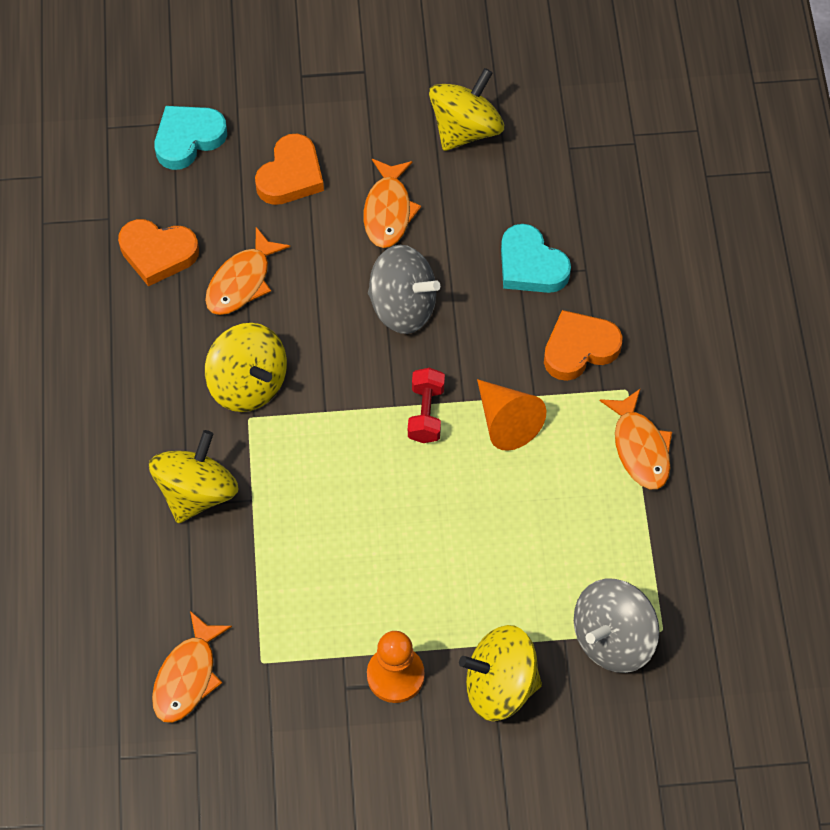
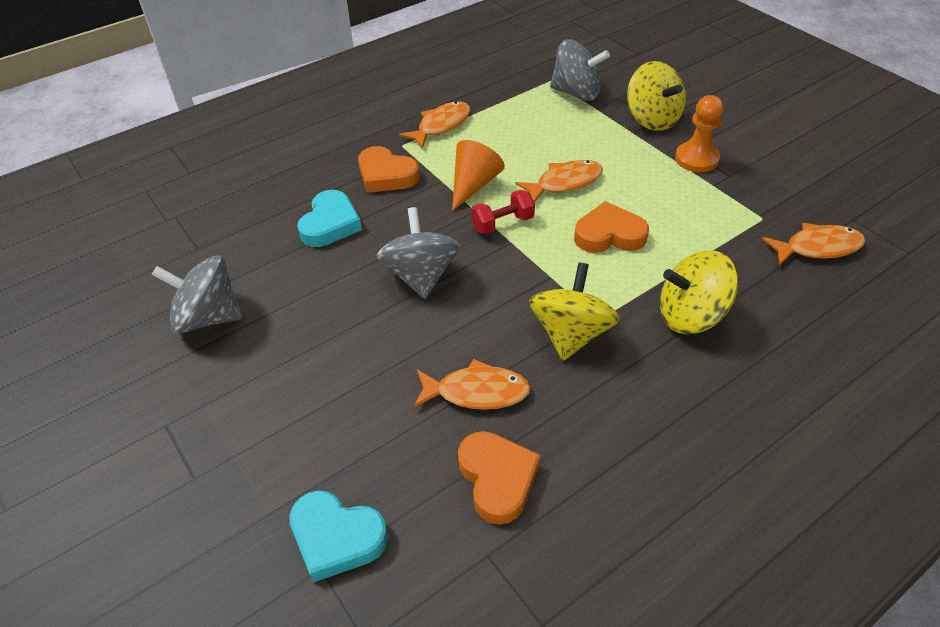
camera: 120 degrees left, 15 degrees down
(291, 175) = (332, 417): orange heart -> orange heart (609, 234)
(388, 211) = (330, 327): orange fish -> orange fish (564, 183)
(465, 129) = (208, 317): yellow spinning top -> grey spinning top

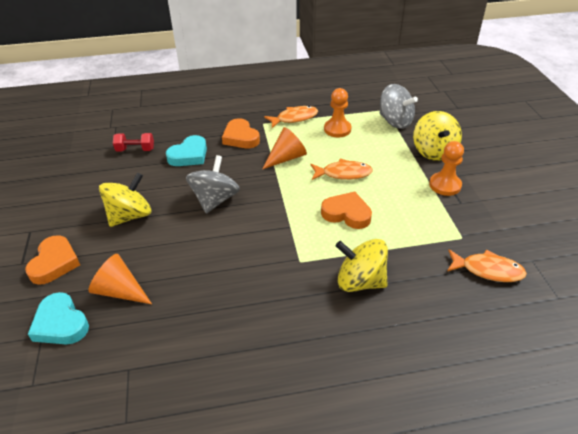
camera: 25 degrees right, 5 degrees down
(208, 317) = (90, 184): grey spinning top -> none
(387, 454) = (120, 291): none -> orange cone
(476, 392) = (194, 276): orange fish -> none
(497, 479) = (166, 329): orange heart -> orange heart (54, 263)
(502, 223) = (285, 186): red dumbbell -> red dumbbell (135, 150)
(511, 124) = (337, 129): none -> orange pawn
(570, 334) = (274, 264): yellow spinning top -> yellow spinning top (130, 216)

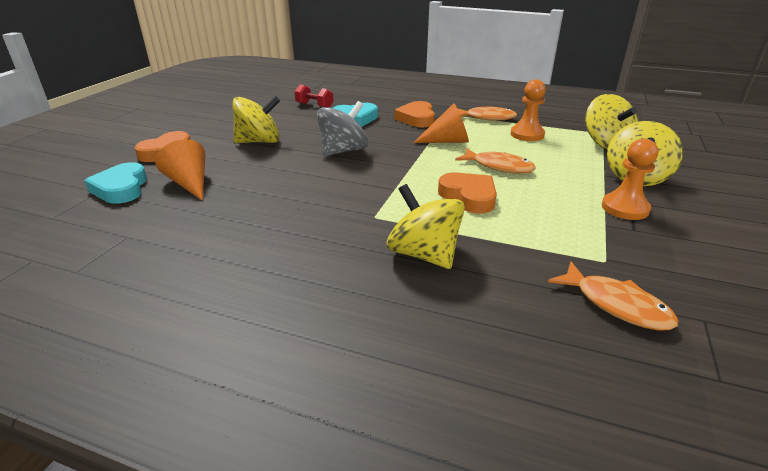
camera: 30 degrees right, 10 degrees down
(395, 121) = (606, 144): grey spinning top -> yellow spinning top

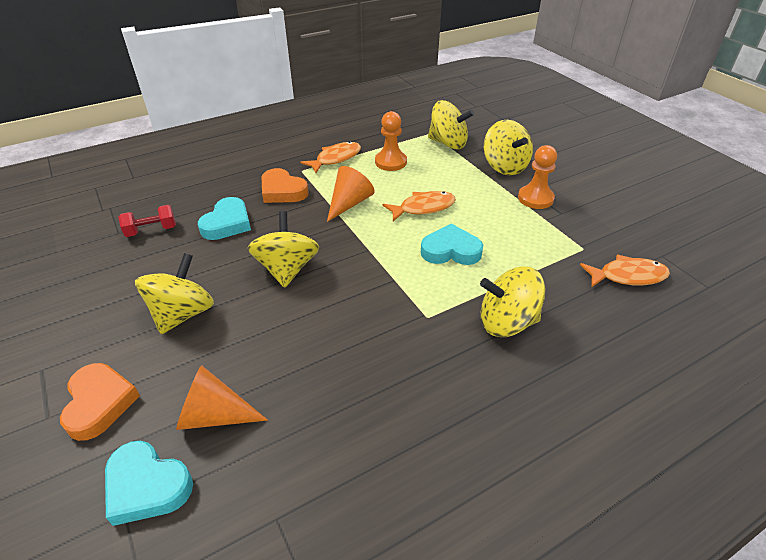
camera: 50 degrees left, 10 degrees up
(343, 151) = (287, 269): grey spinning top -> yellow spinning top
(469, 197) = (450, 250): orange heart -> turquoise heart

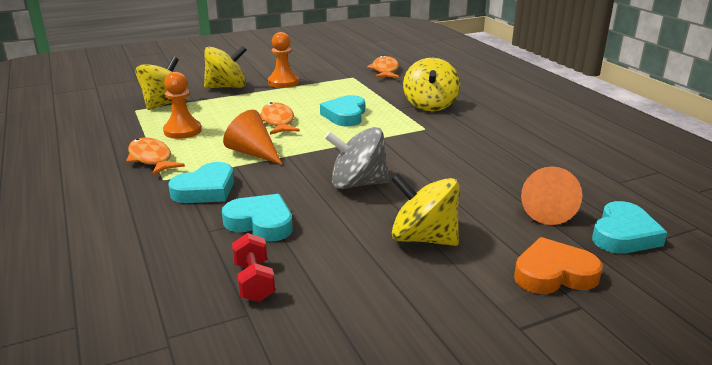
camera: 85 degrees left, 15 degrees down
(282, 191) = (205, 190): orange heart -> turquoise heart
(287, 269) = (357, 184): yellow spinning top -> grey spinning top

